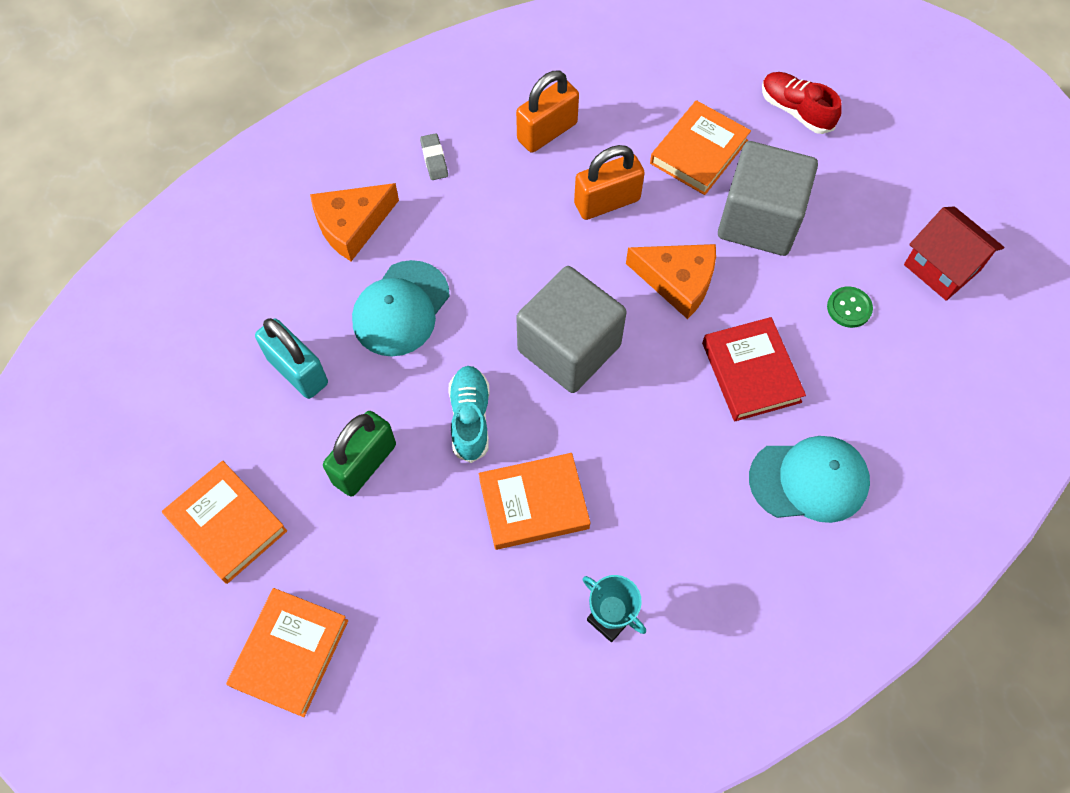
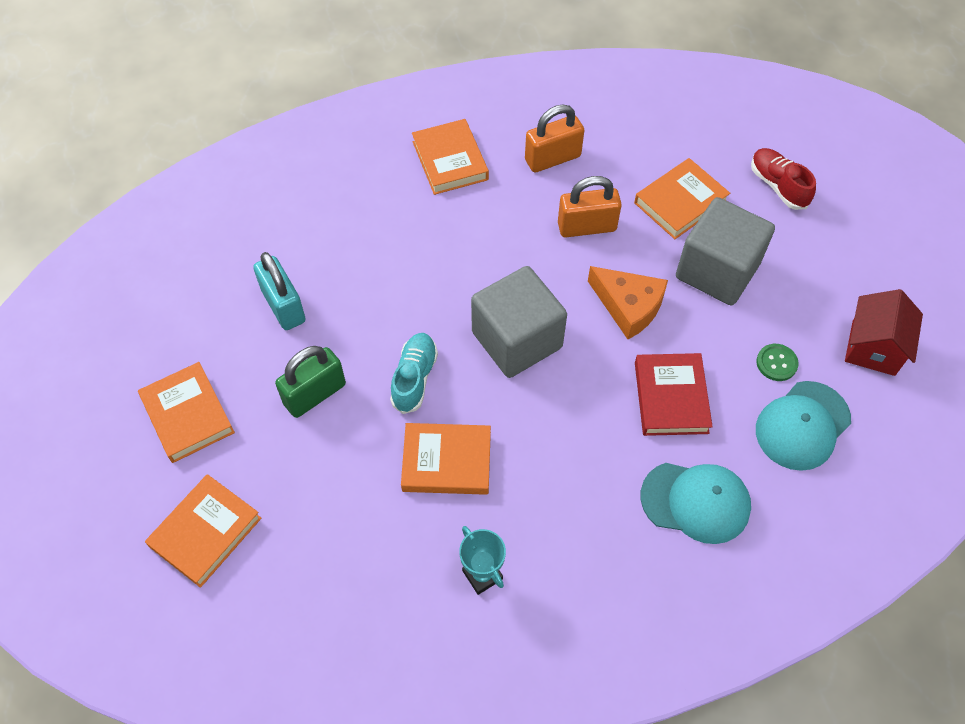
camera: 15 degrees right, 5 degrees down
(352, 225) = (365, 199): orange cheese -> none
(401, 309) = (384, 275): turquoise cap -> turquoise cap (802, 425)
(434, 159) = (450, 161): grey eraser -> orange book
(942, 267) = (873, 347): red house -> red house turned 45 degrees clockwise

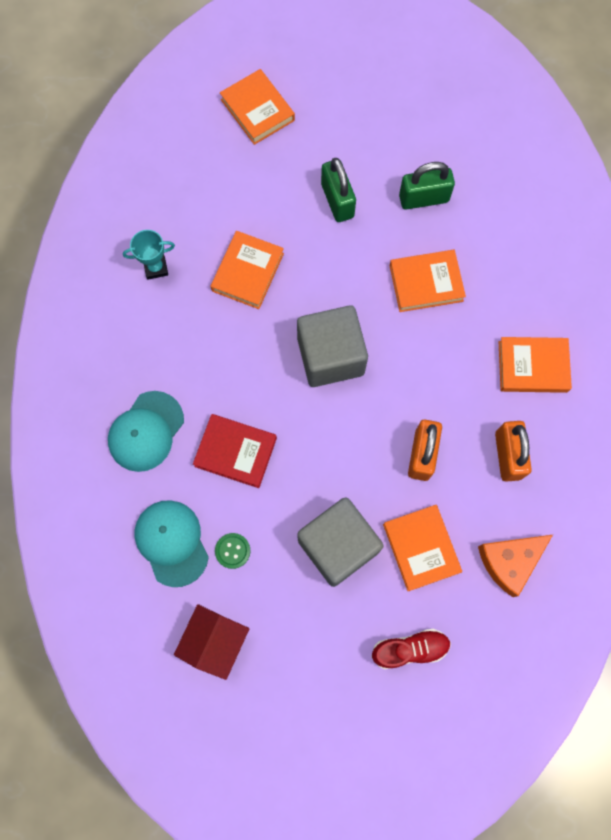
camera: 110 degrees right, 15 degrees up
(188, 415) = (352, 116): orange book -> orange book (426, 283)
(283, 306) = (423, 198): turquoise padlock -> green padlock
(414, 378) = (324, 271): turquoise shoe -> none
(628, 306) = (330, 455): orange cheese -> orange cheese (510, 561)
(873, 347) = (215, 641): red house -> red house turned 75 degrees clockwise

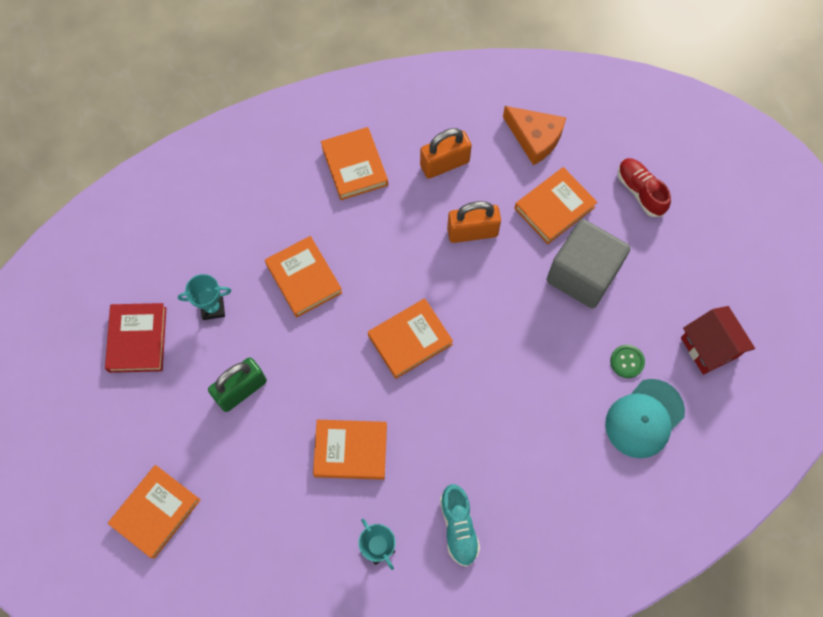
camera: 110 degrees left, 5 degrees down
(145, 337) = (458, 527): none -> turquoise shoe
(146, 431) = (552, 485): turquoise cap -> none
(215, 641) = (709, 347): red house -> red house turned 60 degrees clockwise
(235, 452) = (537, 393): red book -> red book (138, 339)
(330, 356) = (410, 340): grey cube -> orange book
(423, 198) = (213, 308): green padlock -> turquoise trophy

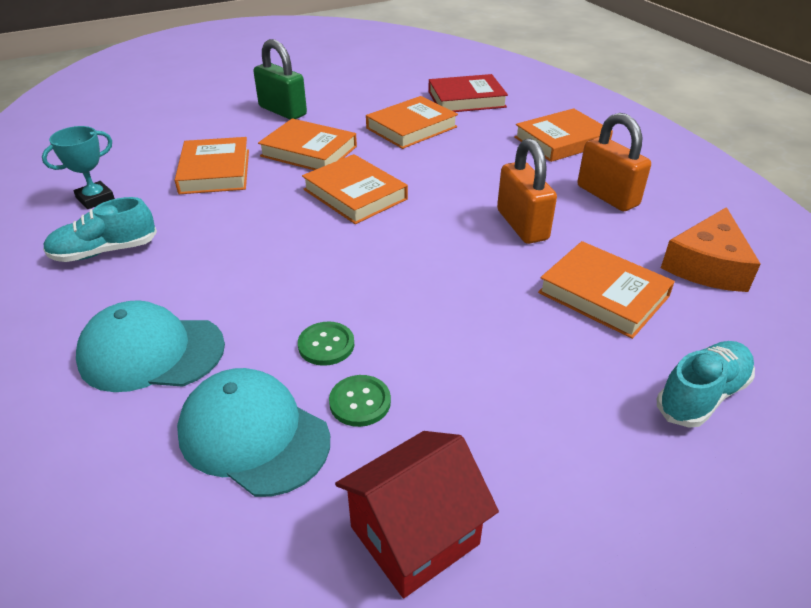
camera: 80 degrees right, 30 degrees down
(138, 339) = (327, 67): red book -> red book (466, 99)
(156, 512) = (165, 89): orange book -> orange book (309, 151)
(213, 308) = (365, 91): turquoise trophy -> none
(573, 480) = (151, 352): none -> turquoise cap
(579, 376) = (326, 345): none -> green button
(582, 274) = (503, 334): grey cube -> none
(640, 191) = (702, 395): red shoe -> turquoise shoe

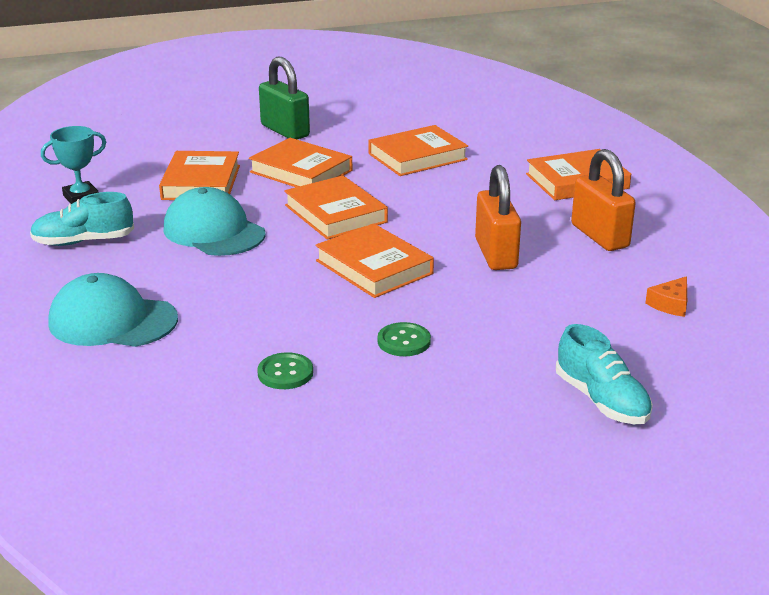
camera: 10 degrees right, 10 degrees down
(253, 435) = (187, 385): turquoise cap -> turquoise cap (214, 231)
(326, 345) = (268, 330): green button -> green button (404, 341)
(414, 535) = (301, 460): red house -> none
(466, 99) = (490, 133): red book -> none
(603, 294) = (549, 318): orange book -> orange book (374, 267)
(702, 395) = (601, 400): turquoise shoe -> turquoise shoe turned 90 degrees clockwise
(707, 265) = (670, 304): orange cheese -> orange cheese, size x0.50

